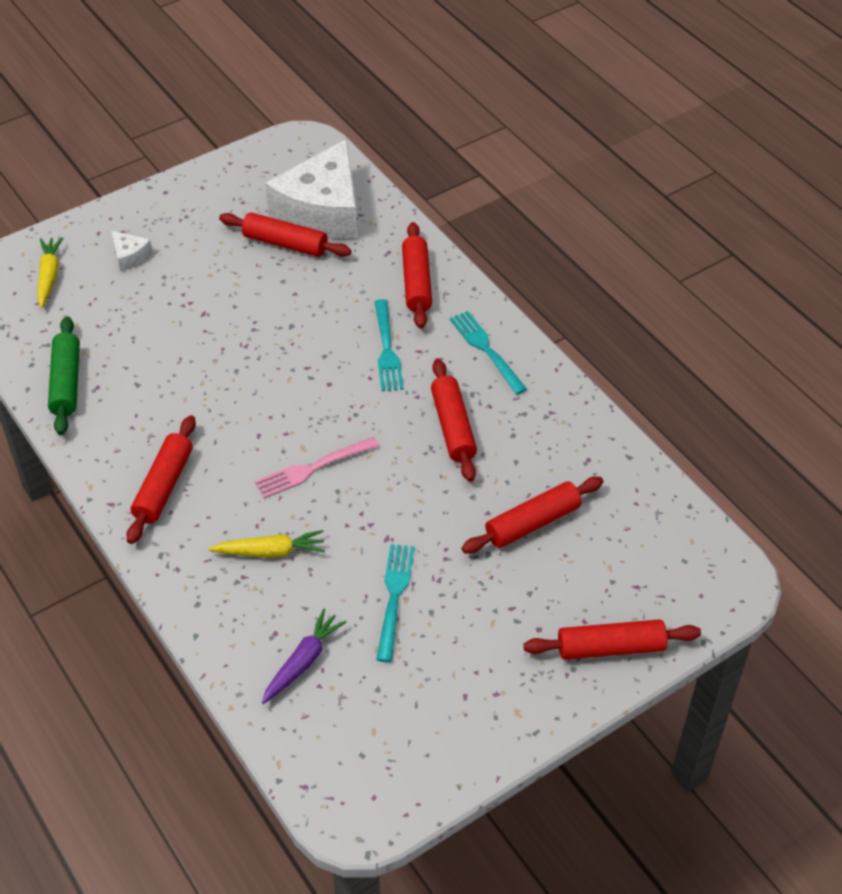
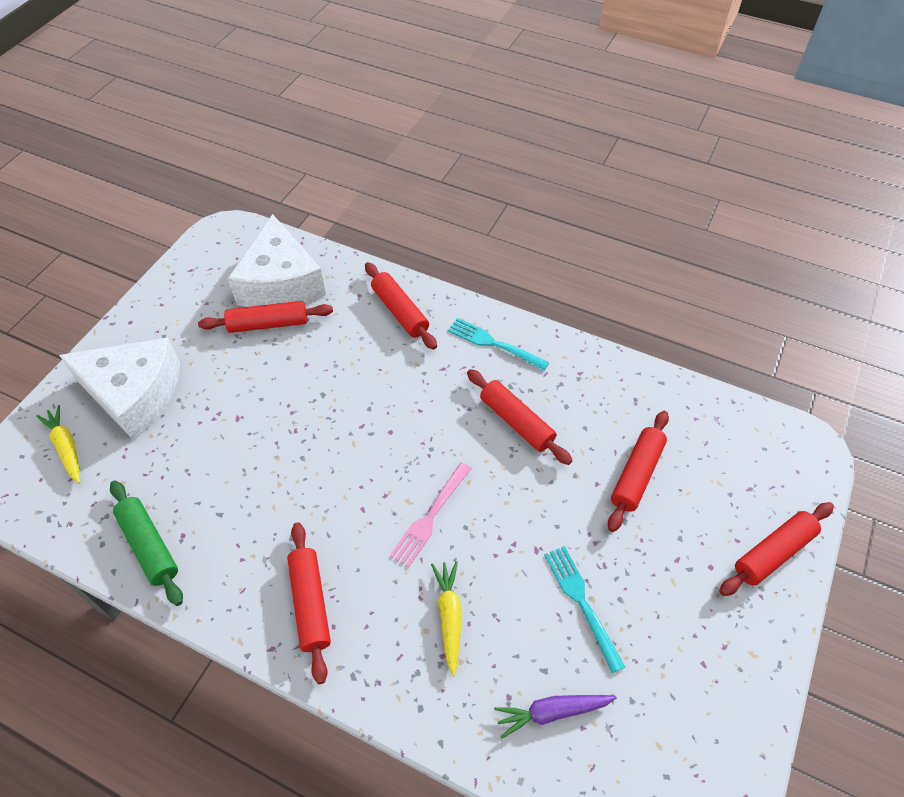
camera: 30 degrees left, 5 degrees up
(130, 256) = (134, 394): white cheese -> white cheese, size x2.49
(270, 551) = (449, 617): yellow carrot -> yellow carrot turned 60 degrees counterclockwise
(303, 662) = (552, 712): purple carrot -> purple carrot turned 105 degrees counterclockwise
(387, 349) = (416, 379): turquoise fork -> none

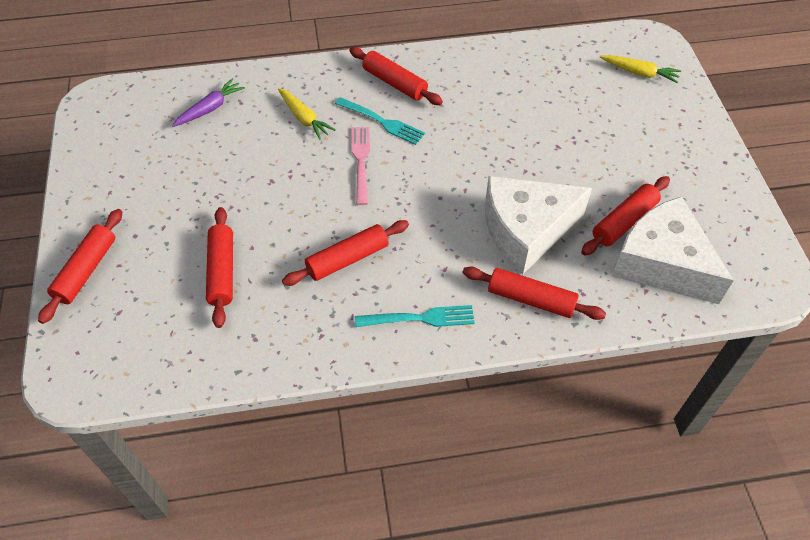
camera: 145 degrees right, 0 degrees up
(134, 394) = (646, 121): white cheese -> white cheese (526, 230)
(149, 546) = (519, 59): green rolling pin -> none
(516, 422) = (347, 259): red rolling pin -> red rolling pin turned 45 degrees counterclockwise
(581, 602) = (221, 167): turquoise fork -> turquoise fork (382, 122)

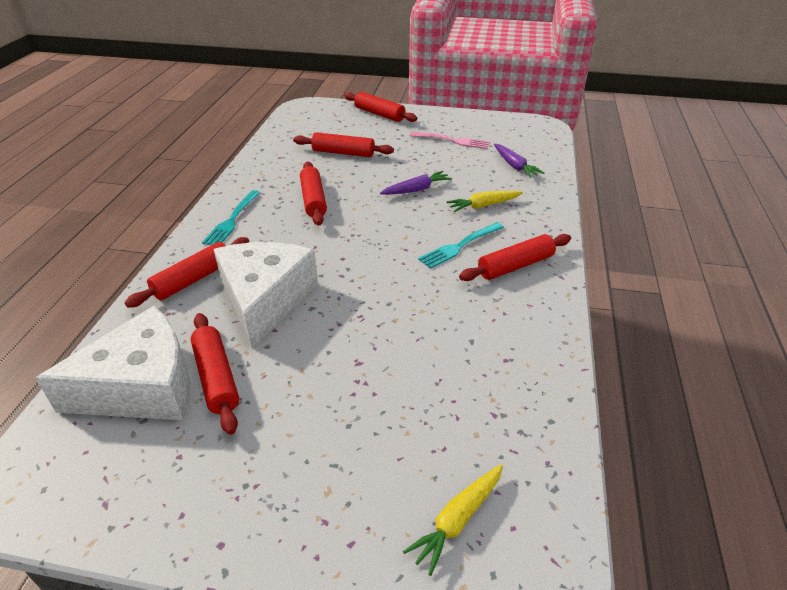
camera: 110 degrees right, 15 degrees down
(291, 176) = (416, 190): none -> purple carrot
(361, 161) = (413, 225): pink fork -> pink fork (452, 141)

